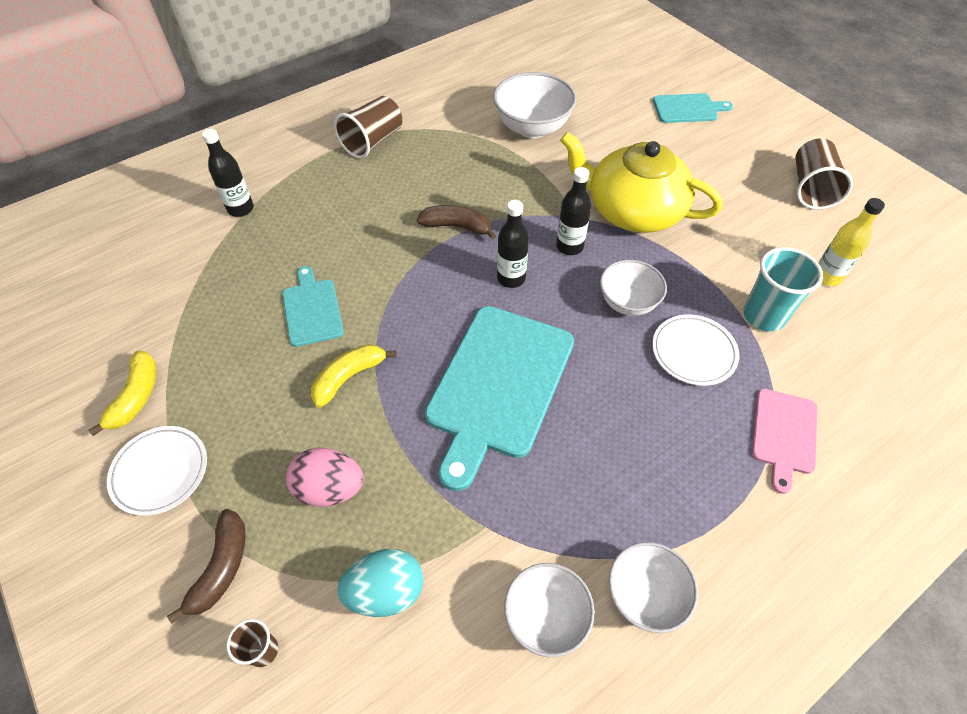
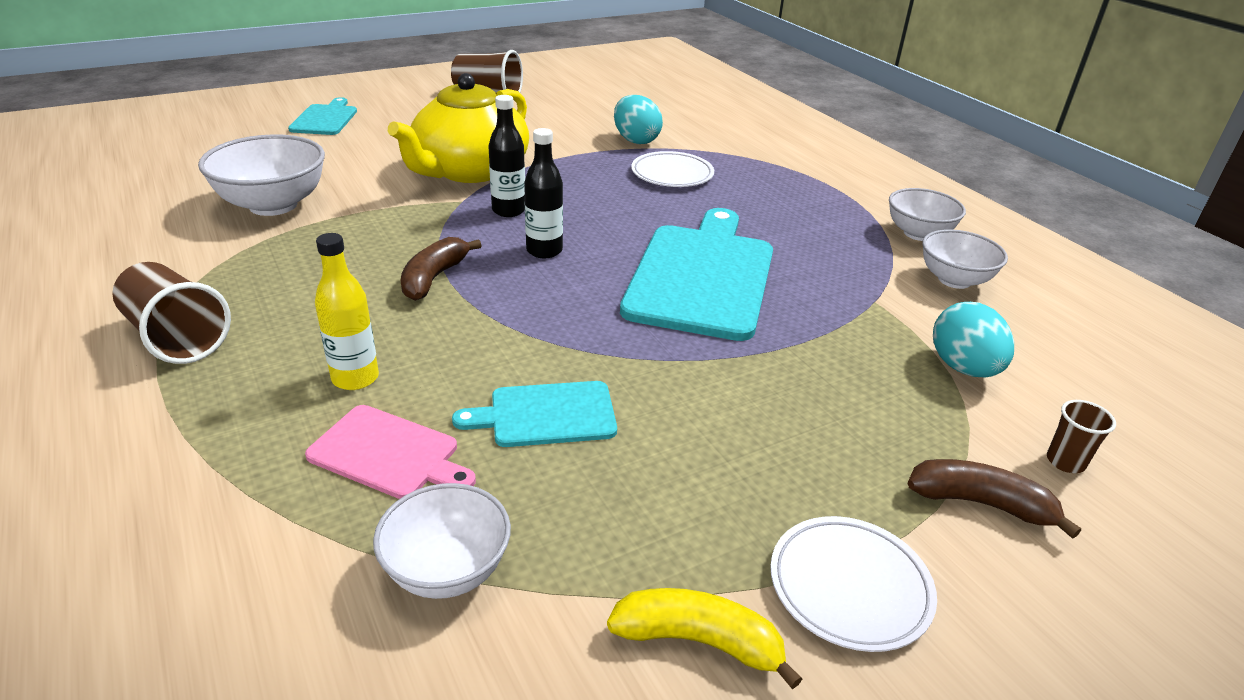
camera: 85 degrees left, 20 degrees down
(241, 209) = (244, 508): black bottle -> none
(330, 488) = (849, 404): pink egg -> none
(349, 377) = (680, 383): yellow banana -> none
(498, 386) = (702, 276): turquoise cutting board -> turquoise cutting board turned 105 degrees counterclockwise
(628, 302) = (602, 193): white bowl -> white bowl (447, 570)
(764, 316) = (636, 140): turquoise cup -> turquoise egg
(784, 434) = (760, 157): pink cutting board -> pink cutting board (389, 454)
(827, 276) = (598, 110): yellow bottle -> yellow bottle (355, 378)

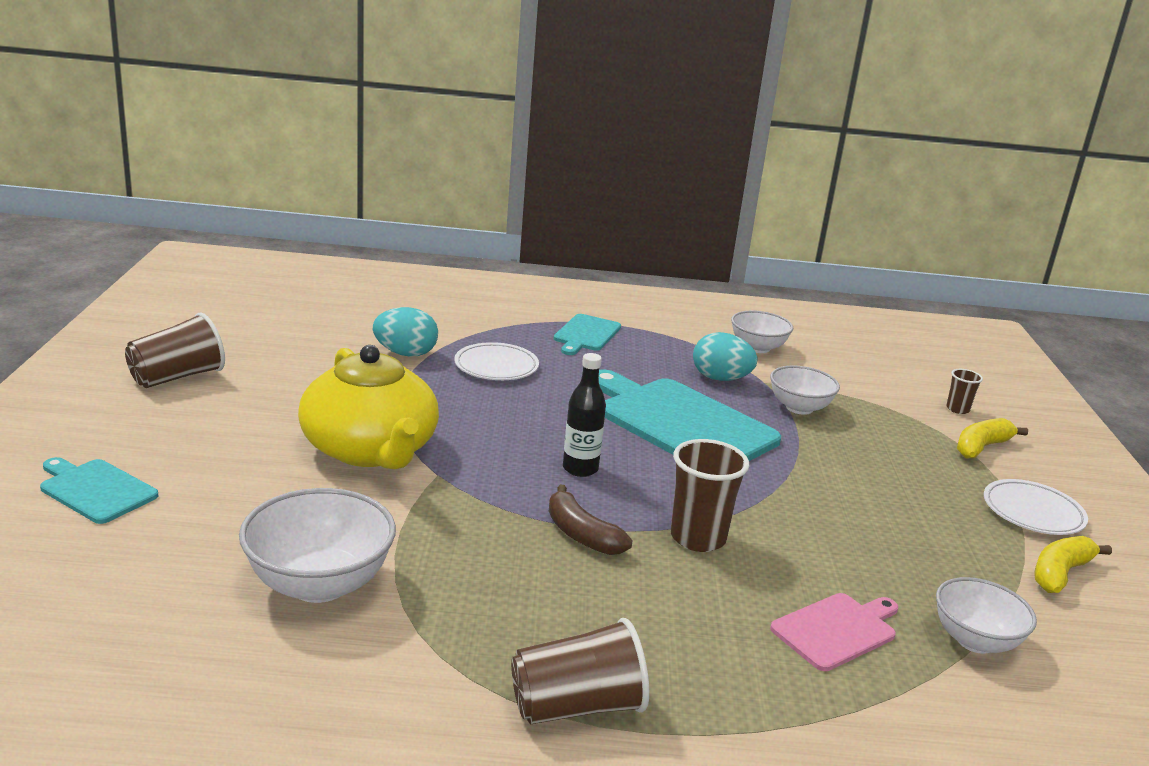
camera: 60 degrees left, 10 degrees down
(355, 378) = (722, 619): yellow bottle -> none
(488, 334) = (698, 538): none -> brown cup
(508, 211) = (485, 459): black bottle -> none
(546, 415) = (824, 549): turquoise cutting board -> turquoise cutting board (586, 334)
(918, 233) = (688, 329): white bowl -> white bowl (799, 408)
(963, 368) = (857, 392): turquoise egg -> turquoise egg (720, 379)
(980, 503) = (981, 447): brown banana -> yellow banana

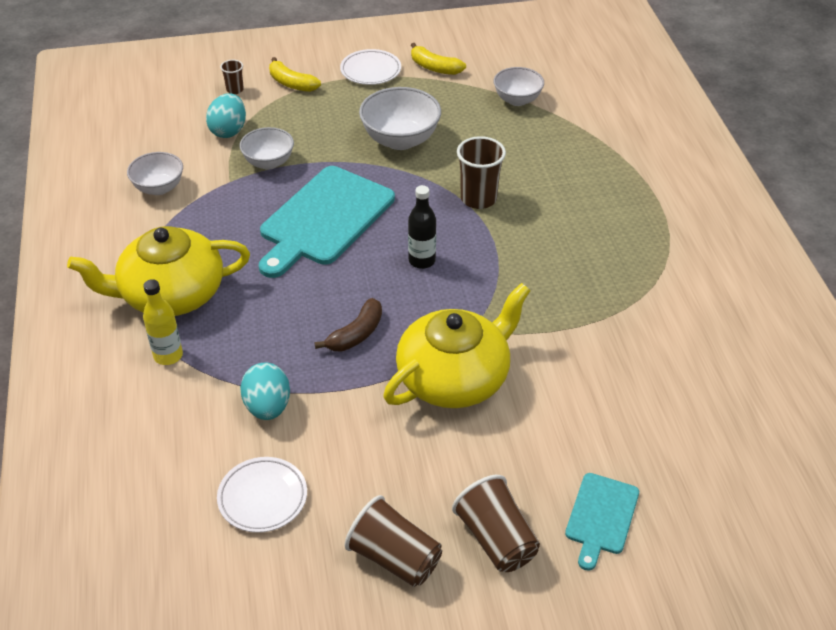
camera: 100 degrees left, 20 degrees up
(319, 584) = (628, 351): white bowl -> white bowl (400, 140)
(496, 367) = (269, 339): white plate -> white plate (262, 497)
(502, 324) = (168, 355): none -> yellow bottle
(576, 706) = (658, 227): brown cup -> brown cup (496, 539)
(582, 534) = (504, 248): brown banana -> brown banana (356, 334)
(586, 334) = (171, 294): turquoise cutting board -> yellow teapot
(720, 379) = (234, 205): turquoise egg -> turquoise egg (228, 131)
(837, 630) = (538, 144): pink cutting board -> none

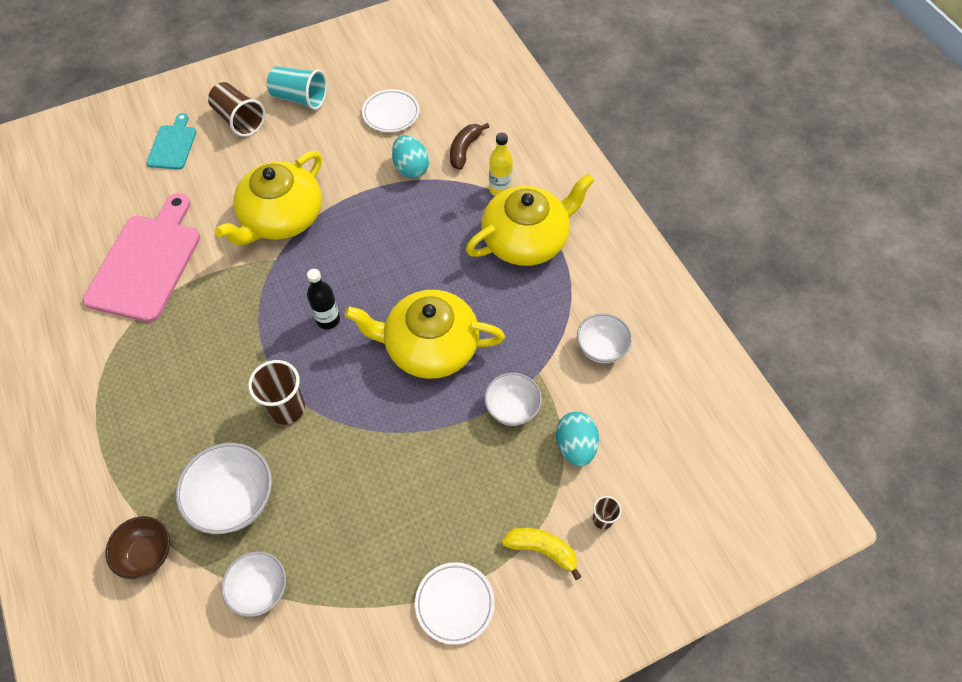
camera: 165 degrees right, 15 degrees up
(324, 219) = (430, 346): turquoise cutting board -> yellow teapot
(356, 334) = (365, 237): brown banana -> brown banana (464, 150)
(394, 558) = (300, 98): brown cup -> turquoise cup
(400, 140) = (385, 478): white bowl -> white bowl (234, 500)
(435, 67) = (374, 633): yellow banana -> none
(609, 132) = (147, 554): none -> brown bowl
(627, 357) = (147, 263): none -> pink cutting board

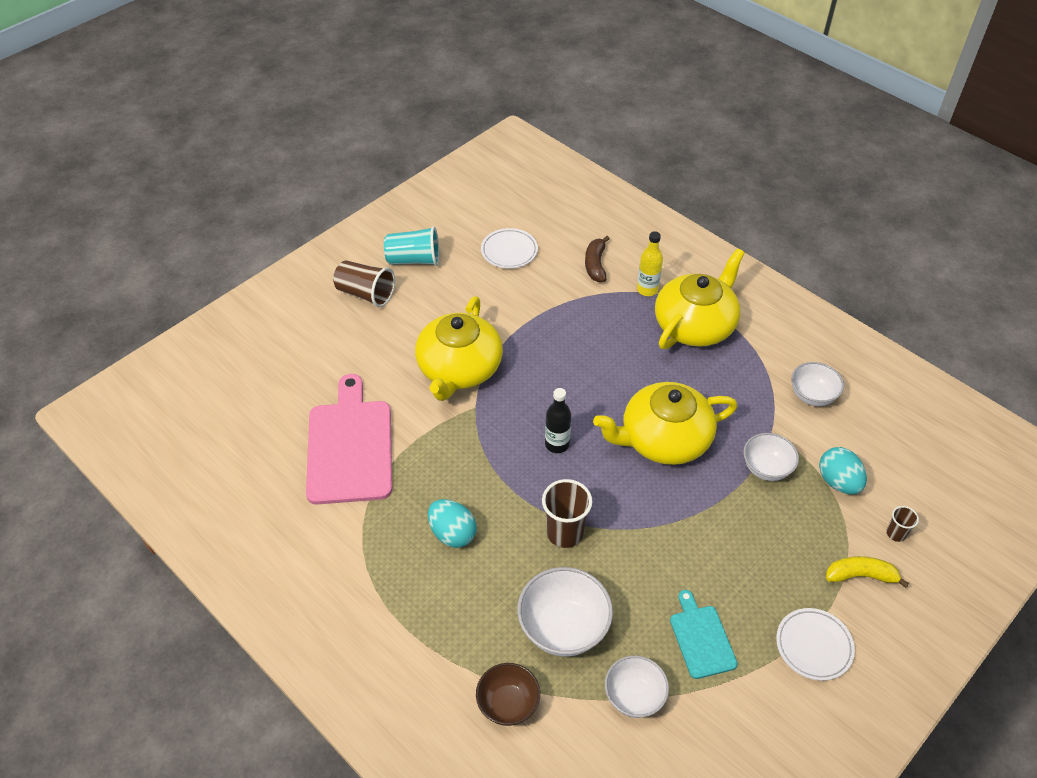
camera: 20 degrees left, 10 degrees down
(173, 145) = (312, 334): turquoise cutting board -> turquoise cutting board (701, 638)
(411, 168) = (556, 293): turquoise egg -> turquoise egg (452, 533)

